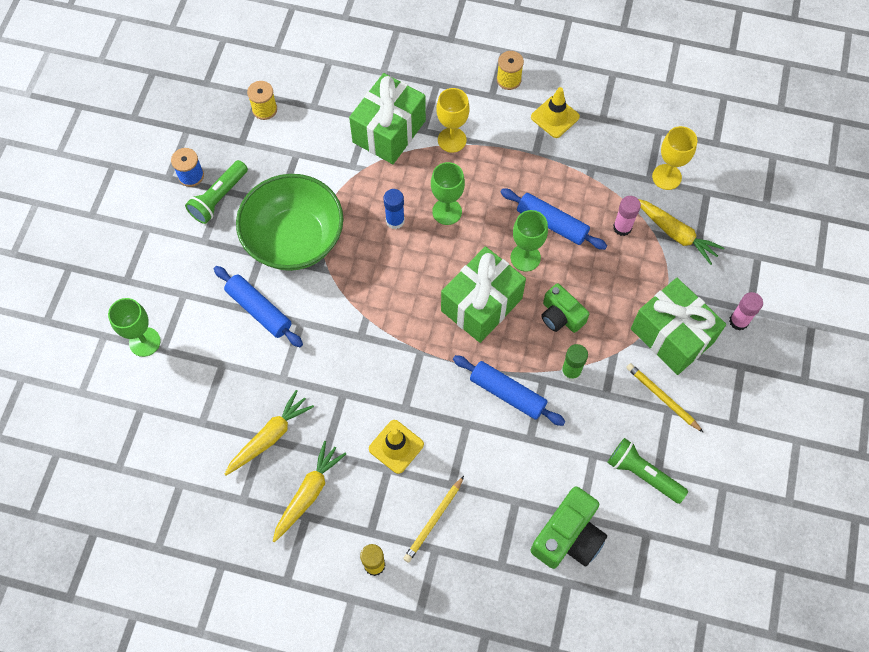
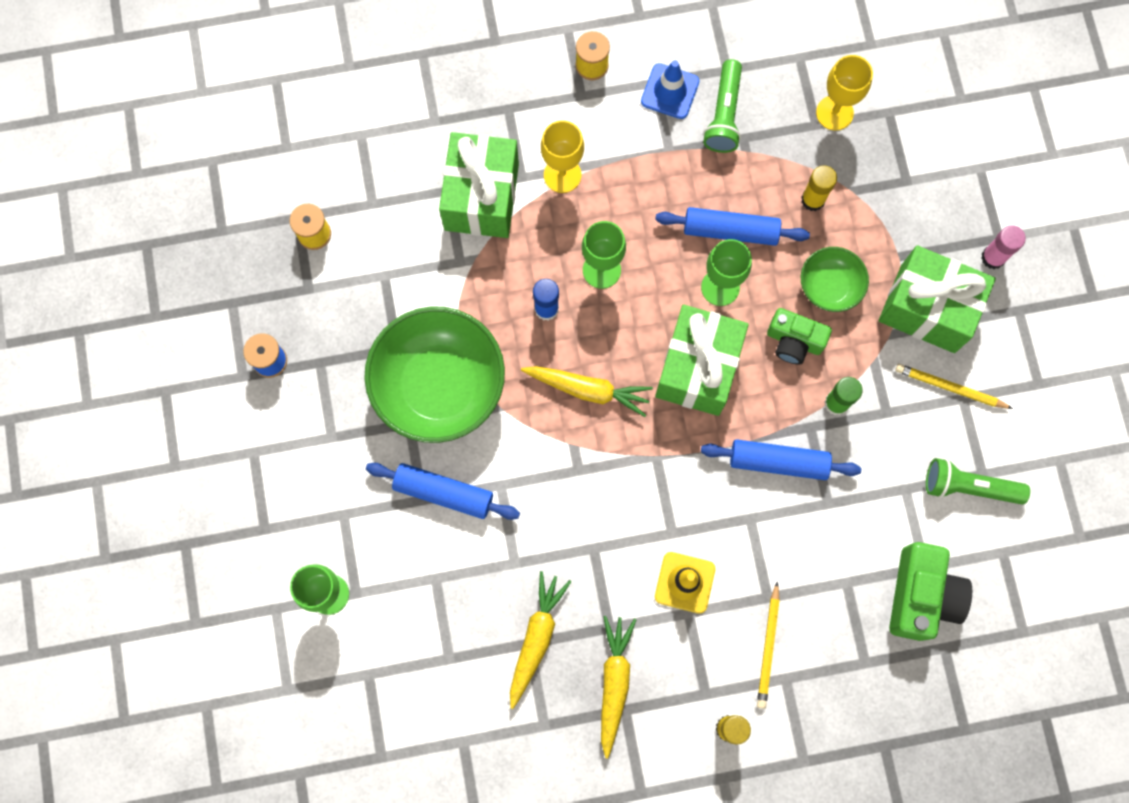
camera: 25 degrees left, 10 degrees up
(219, 198) = (320, 374): green flashlight -> green flashlight (724, 115)
(555, 117) = (670, 91): yellow traffic cone -> blue traffic cone
(605, 290) = (829, 287): none -> green bowl
(622, 227) = (813, 200): pink glue stick -> yellow glue stick
(675, 233) = (876, 180): yellow carrot -> yellow carrot (588, 390)

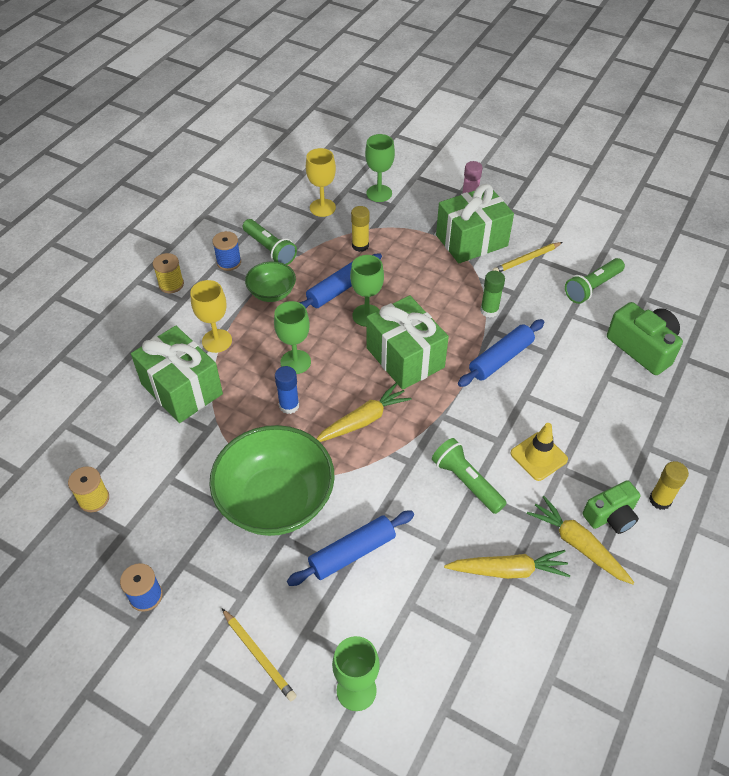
camera: 50 degrees left, 25 degrees down
(536, 638) = (508, 570): yellow carrot -> yellow carrot turned 120 degrees clockwise
(599, 536) = (466, 482): none -> green flashlight
(670, 91) = (229, 262): blue traffic cone -> blue spool
(768, 647) = (619, 442): yellow pencil -> yellow pencil (259, 656)
(794, 341) = (433, 305): green camera -> green camera (610, 516)
(829, 287) = (417, 270): green bowl -> green bowl (272, 293)
(913, 152) = (379, 193): none -> green goblet

